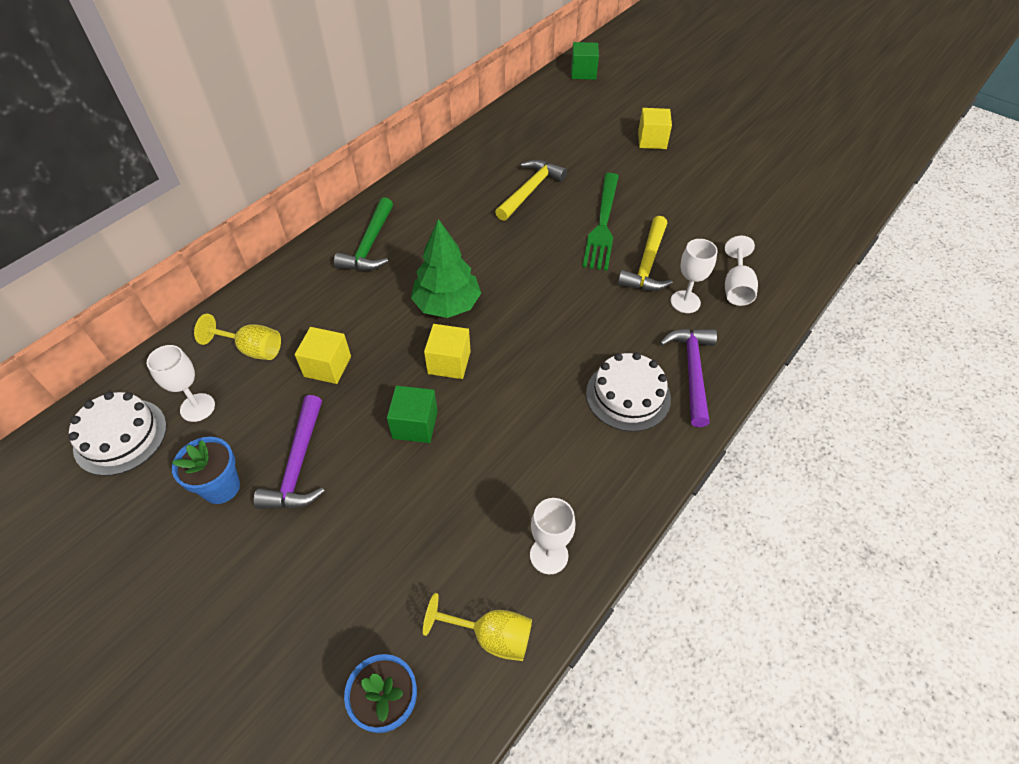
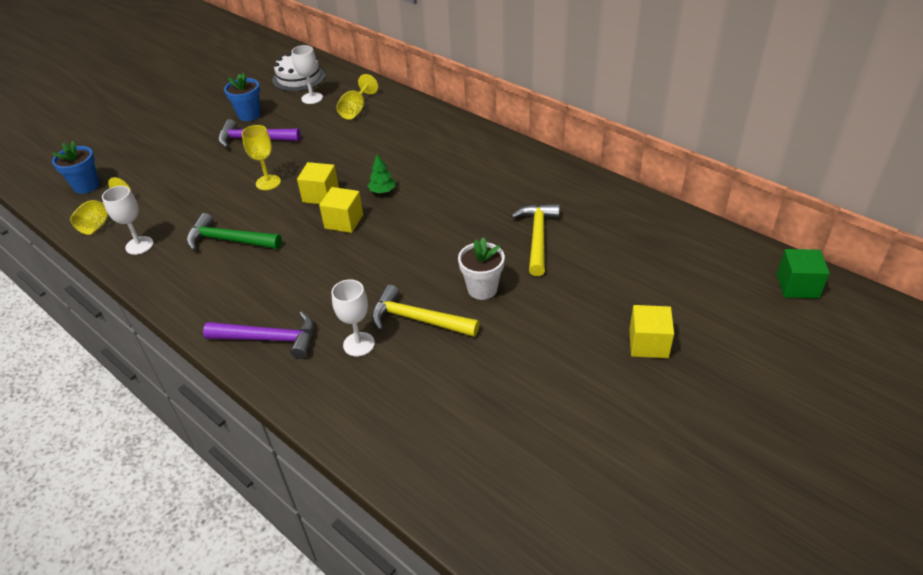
camera: 95 degrees right, 10 degrees down
(327, 366) = (332, 141): yellow cube -> yellow cube (344, 221)
(370, 245) = (458, 147): green hammer -> green hammer (229, 240)
(415, 425) = (268, 182): green cube -> yellow goblet
(447, 305) = (382, 191): green tree -> green tree, size x0.48
(530, 190) = (537, 237): yellow hammer -> yellow hammer turned 120 degrees counterclockwise
(602, 224) = (482, 289): green fork -> white flower pot
(628, 395) = (257, 293): white cake -> none
(736, 287) = (372, 391): white goblet -> none

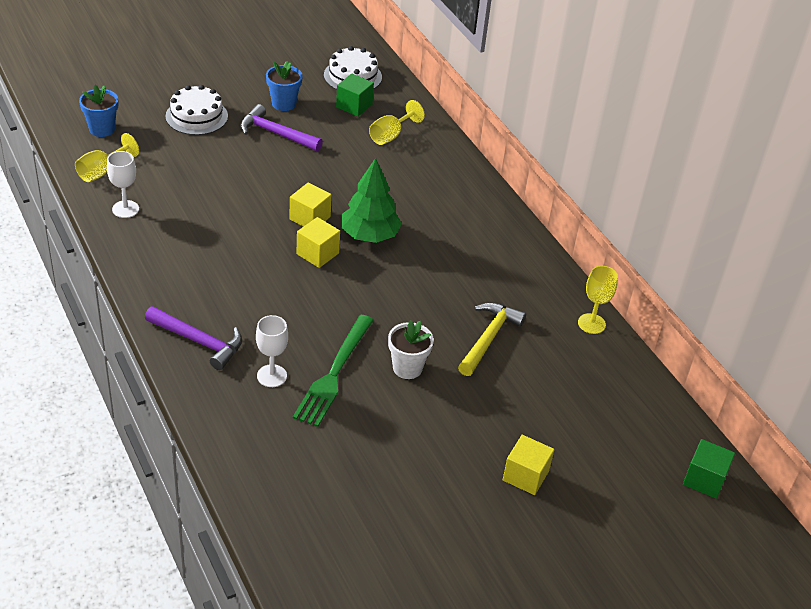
camera: 15 degrees right, 0 degrees up
(174, 148) = (196, 116): none -> white cake
(229, 240) = (205, 233): green hammer -> none
(268, 182) = (267, 186): yellow goblet -> yellow goblet (591, 323)
(312, 98) = (354, 106): white goblet -> green cube
(382, 191) = (369, 235): green tree -> green tree, size x2.08
(417, 319) = (334, 373): yellow hammer -> green fork

